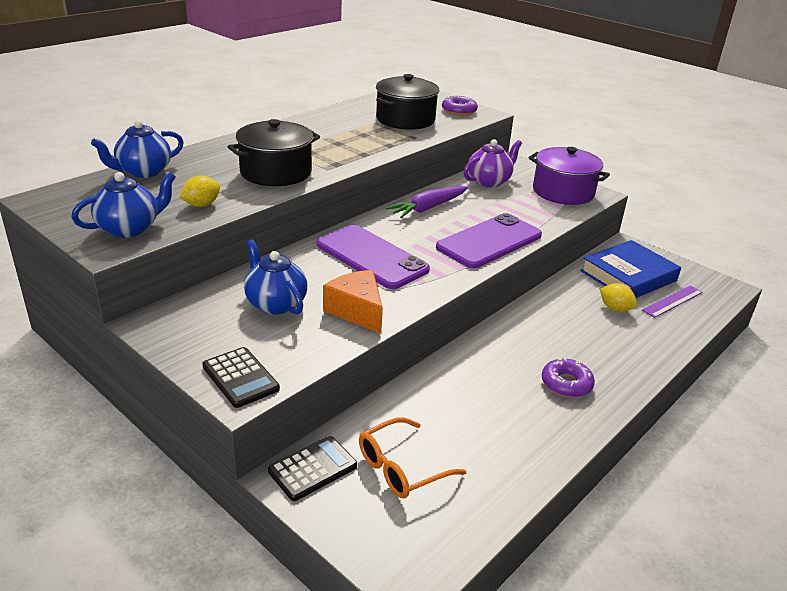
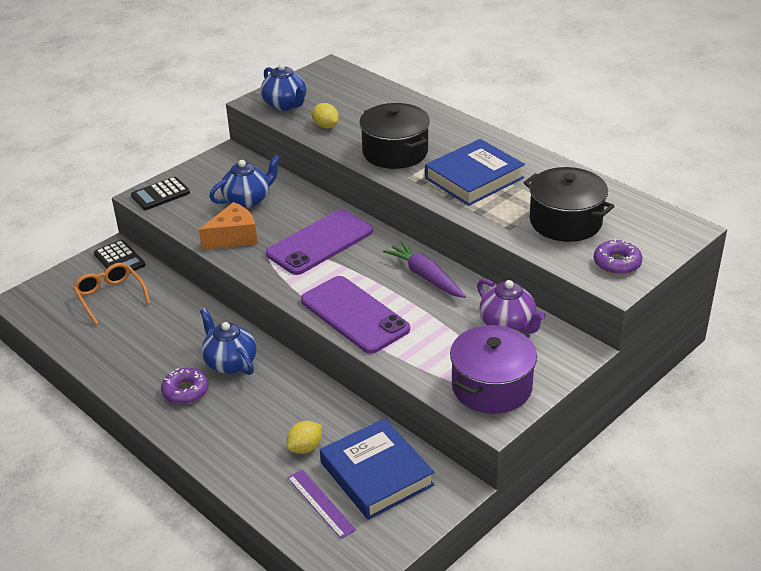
camera: 95 degrees right, 5 degrees up
(143, 172) = (385, 95): blue teapot -> blue teapot (230, 363)
(334, 143) = (474, 178): none -> blue book

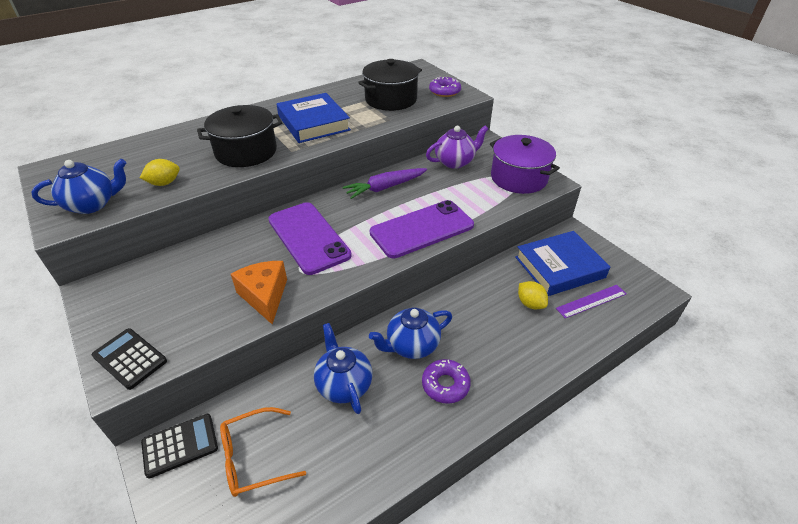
camera: 80 degrees left, 5 degrees up
(160, 194) = (130, 358): black calculator -> black calculator turned 150 degrees clockwise
(247, 200) = (202, 280): blue teapot -> blue teapot (344, 384)

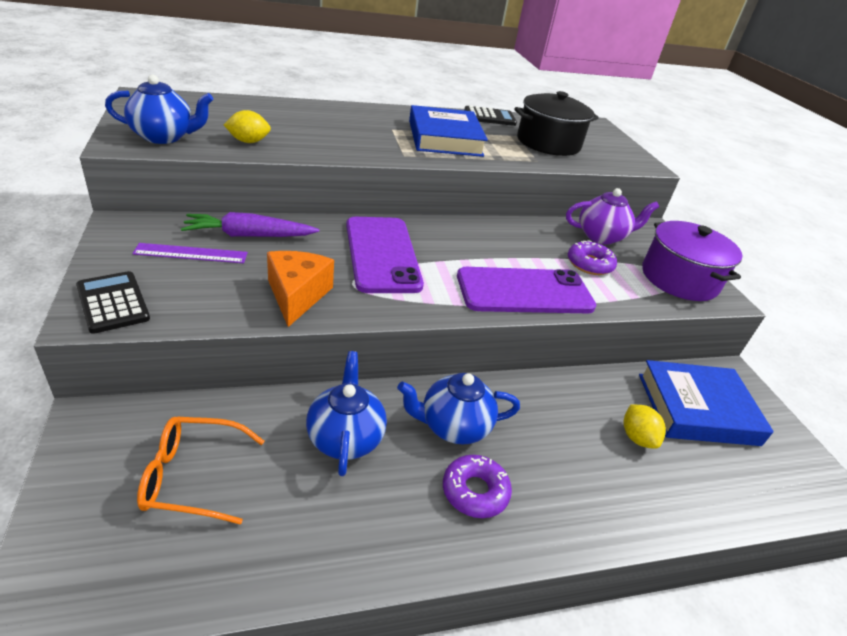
camera: 15 degrees right, 5 degrees down
(180, 445) = (120, 426): black calculator -> black calculator (489, 117)
(246, 152) = (353, 141): black pot -> none
(385, 188) = (500, 235): purple carrot -> purple carrot (249, 235)
(444, 91) = (619, 154): purple donut -> purple donut (589, 264)
(591, 301) = (728, 468): purple ruler -> purple ruler (191, 253)

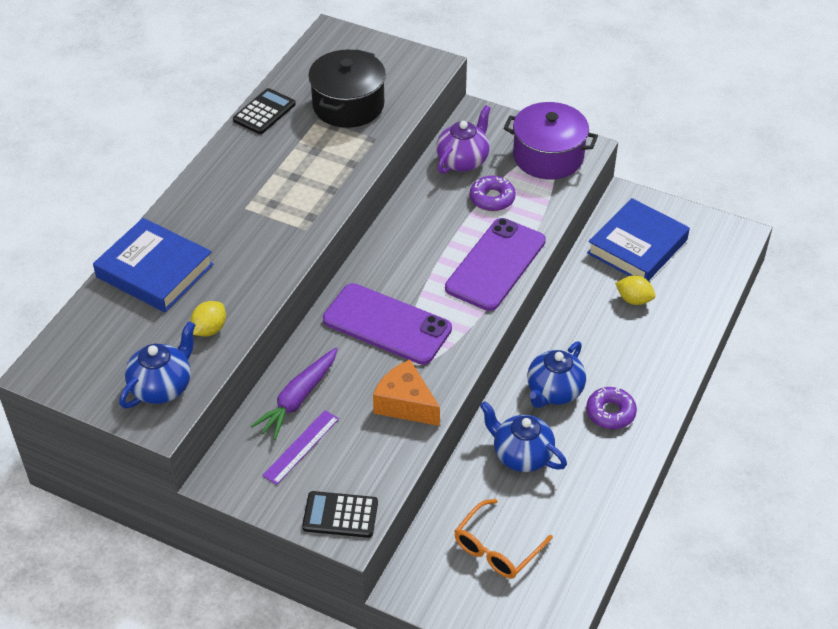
camera: 45 degrees left, 10 degrees up
(445, 138) = (290, 179): blue book -> blue book (154, 271)

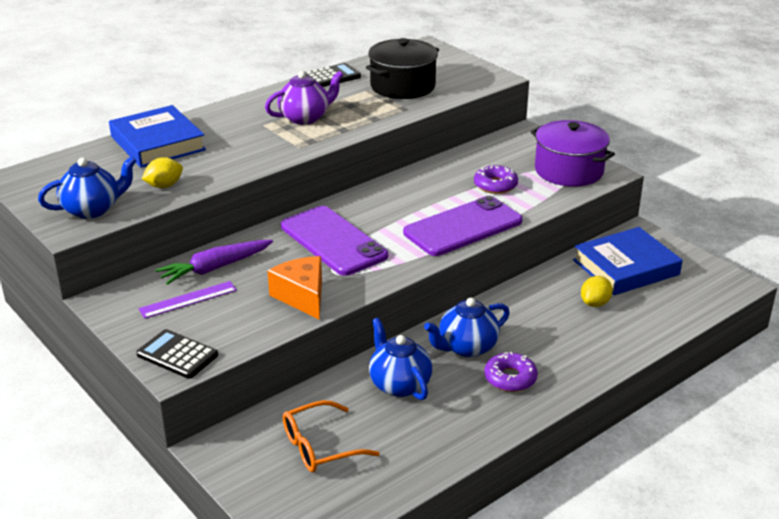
camera: 25 degrees right, 15 degrees down
(463, 160) = (489, 157): purple teapot -> purple teapot (305, 118)
(634, 300) = (595, 303): yellow lemon -> yellow lemon turned 75 degrees clockwise

